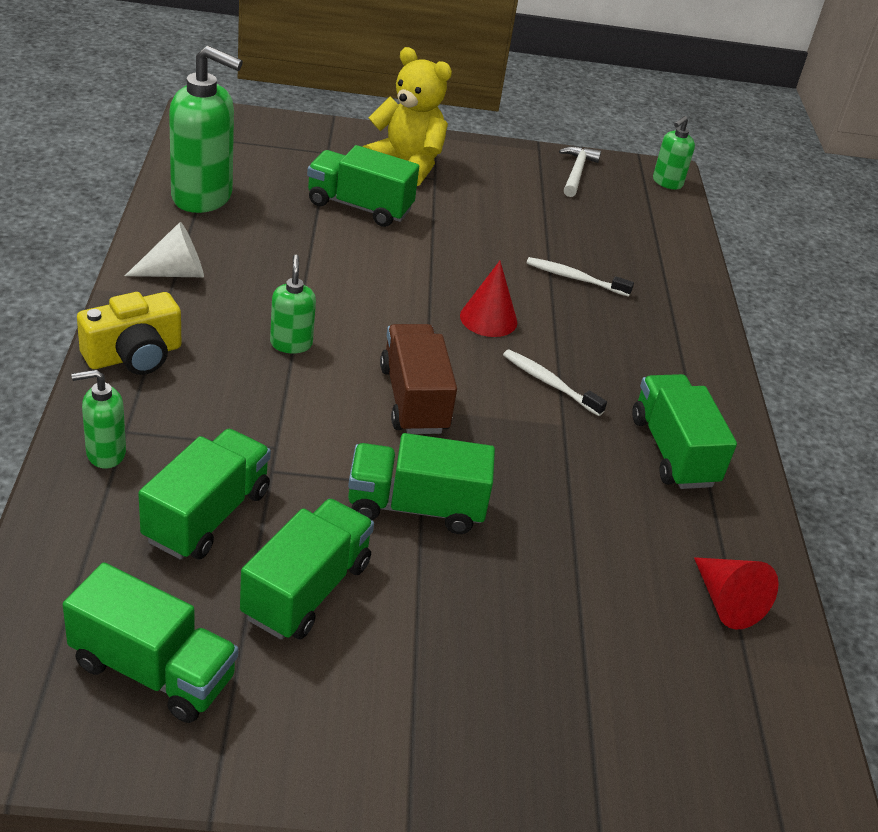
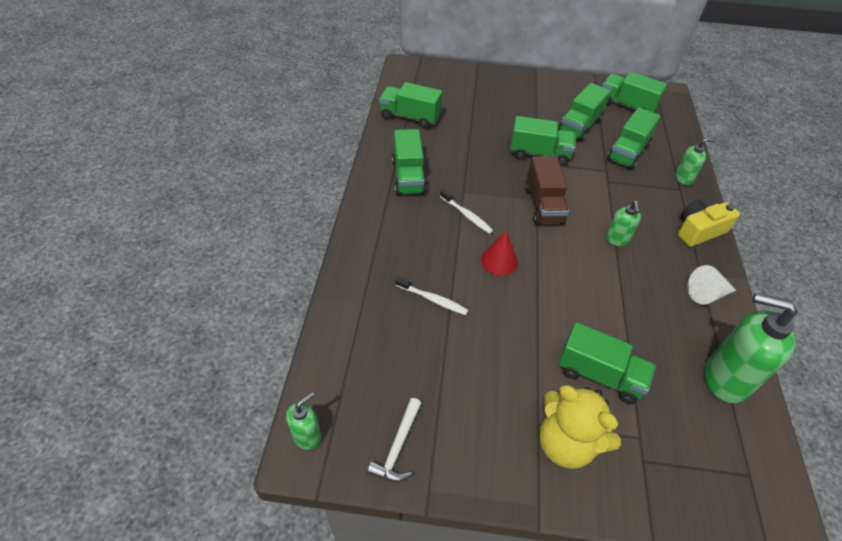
camera: 170 degrees left, 10 degrees up
(726, 601) = (410, 117): red cone -> green truck

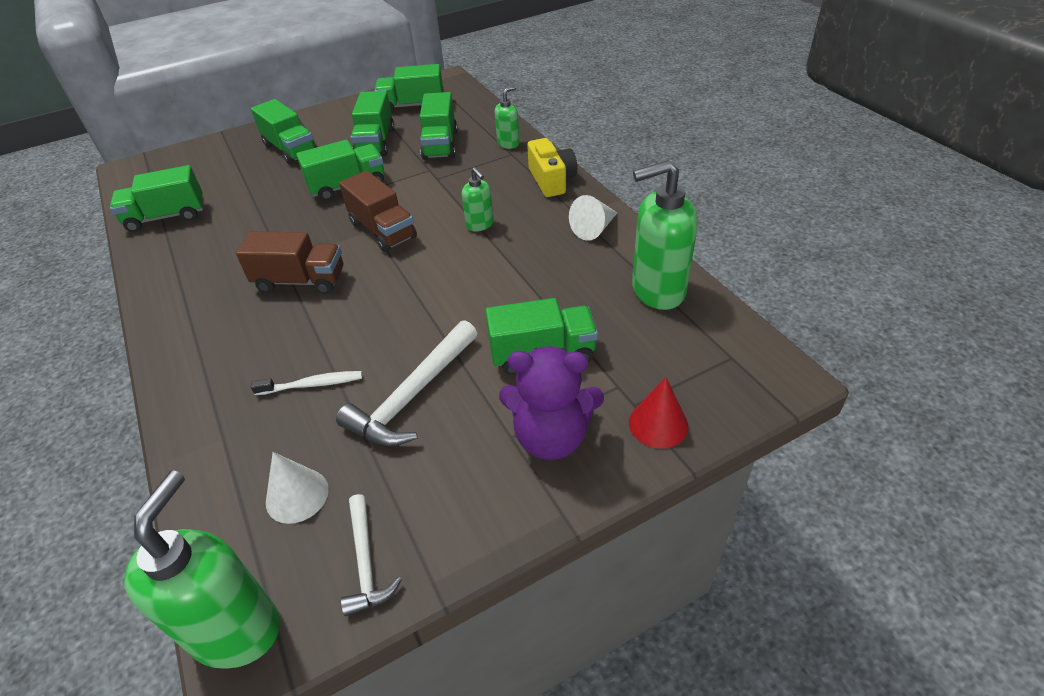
camera: 30 degrees left, 5 degrees down
(307, 436) = (236, 629): green soap dispenser -> green soap dispenser, size x1.94
(383, 372) = (297, 495): none -> white cone
(408, 177) = (202, 277): green truck -> green truck (290, 149)
(466, 215) = (300, 281): white toothbrush -> brown truck
(491, 349) = (412, 395): none -> white hammer
(499, 261) = (367, 306): red cone -> red cone (658, 424)
(566, 443) = (551, 436): yellow teddy bear -> purple teddy bear
(698, 231) = (551, 180): yellow camera -> yellow camera turned 135 degrees clockwise

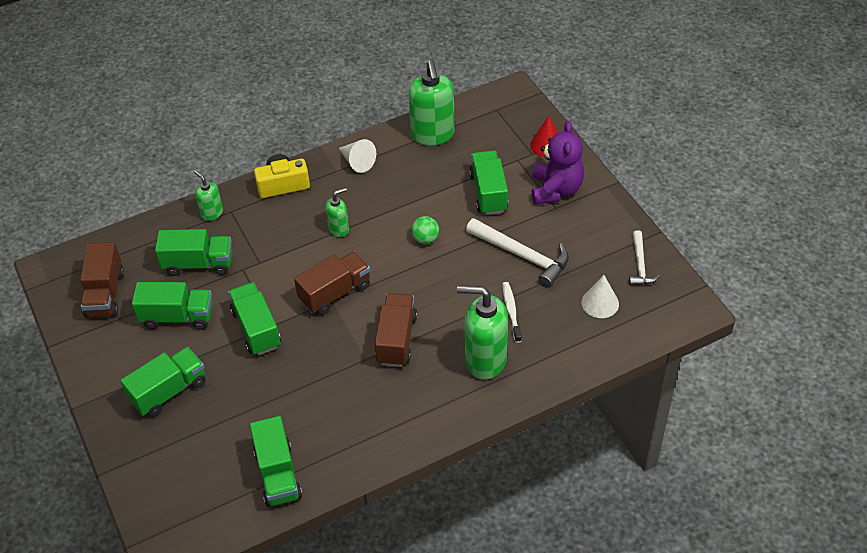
camera: 90 degrees left, 5 degrees up
(236, 629) = (681, 313): green soap dispenser -> green soap dispenser (485, 360)
(366, 562) = (640, 265): white hammer -> white hammer turned 105 degrees clockwise
(412, 106) = (105, 294): green truck -> brown truck
(457, 295) = (425, 239): none -> green ball

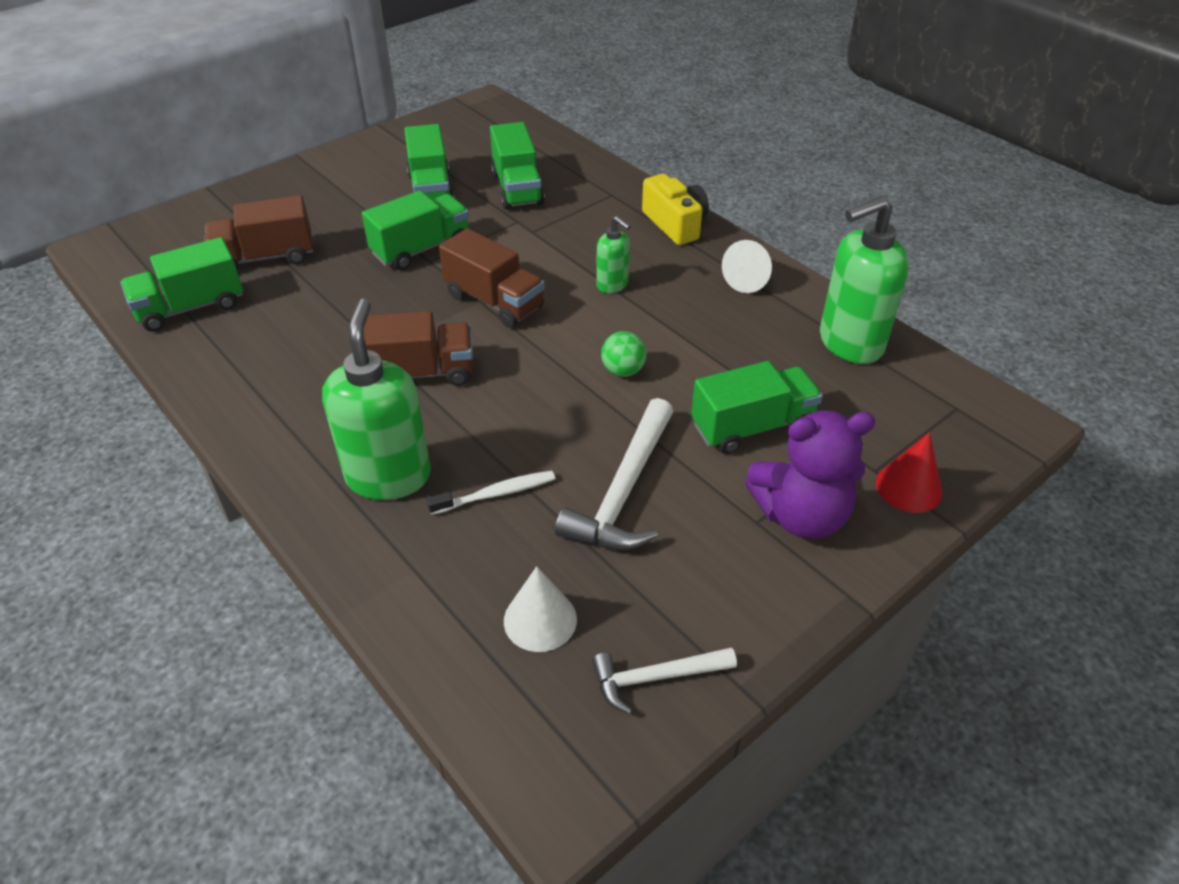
camera: 75 degrees right, 5 degrees down
(105, 294) = (457, 140): brown truck -> brown truck (265, 257)
(169, 391) = (319, 206): green truck -> none
(212, 213) = (602, 182): green soap dispenser -> none

